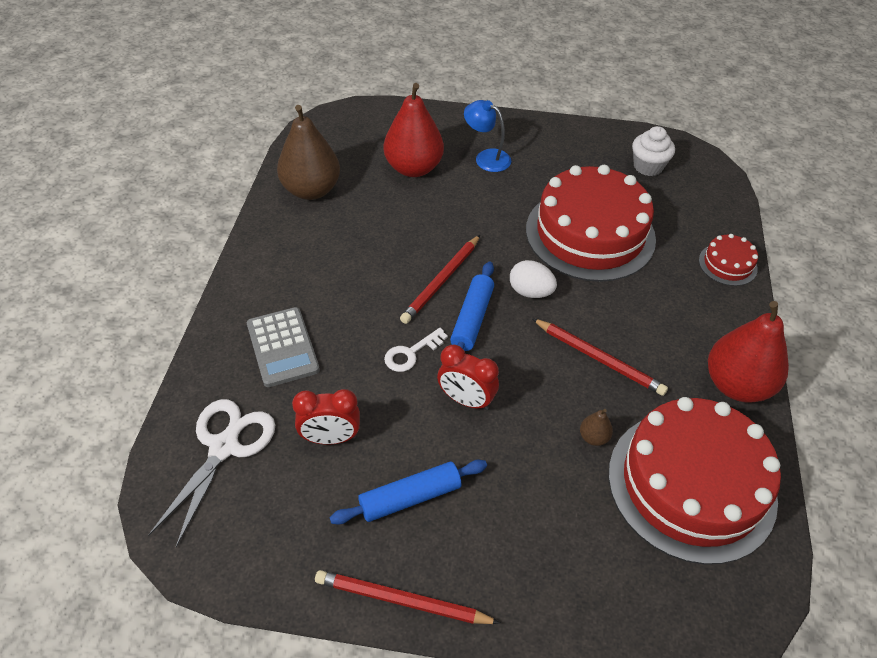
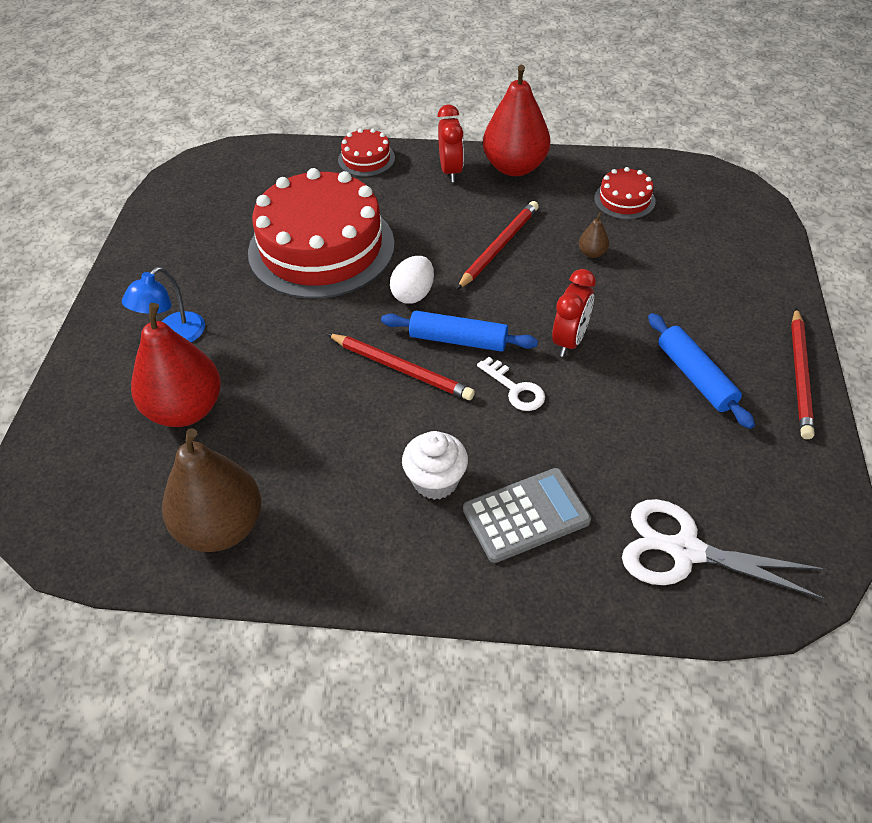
camera: 90 degrees left, 0 degrees up
(330, 438) = (645, 449): red clock -> red clock (451, 171)
(648, 166) = (211, 200): white cupcake -> white cupcake (435, 481)
(691, 484) = (624, 200): red cake -> red cake, size x0.43

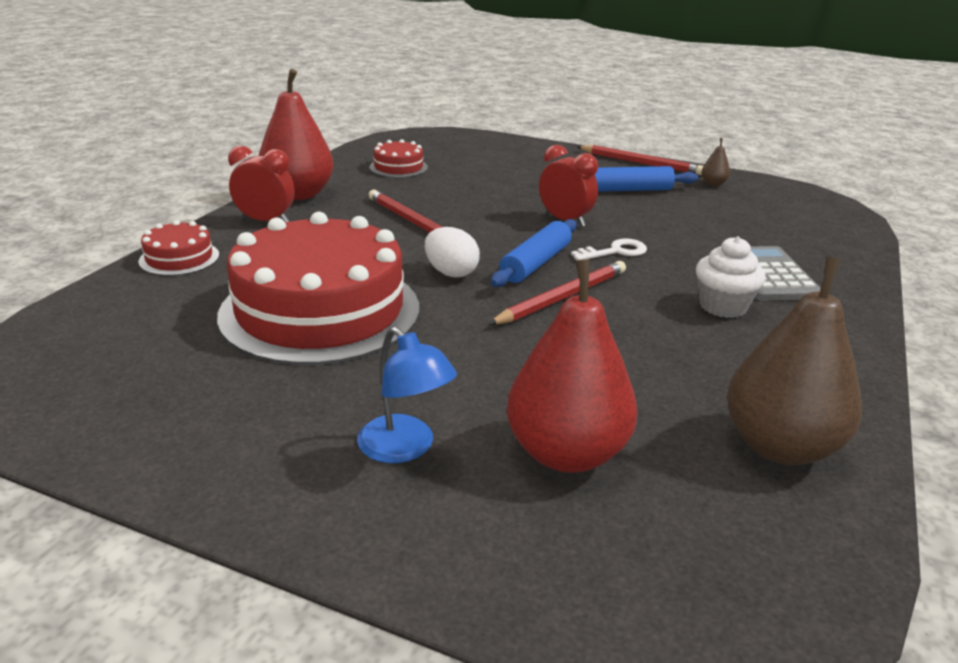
camera: 75 degrees left, 20 degrees down
(592, 253) = (458, 191): brown pear -> brown pear (713, 184)
(685, 551) = (804, 228): white scissors -> none

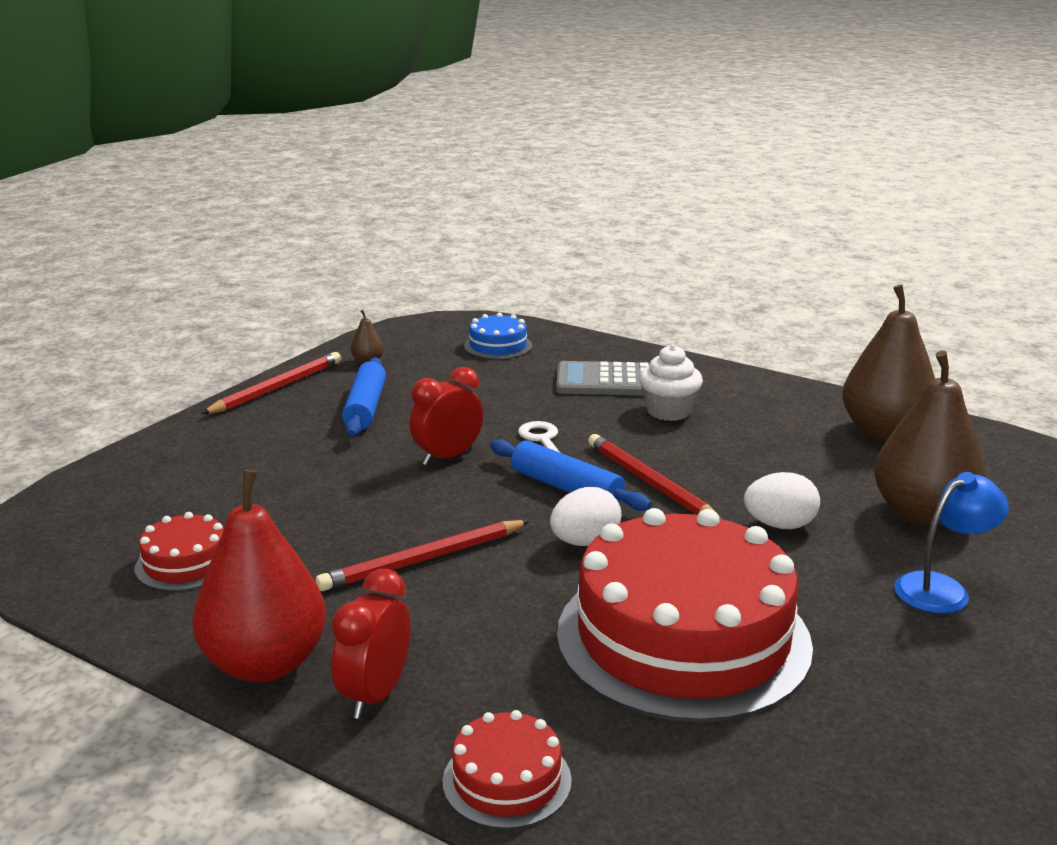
camera: 80 degrees left, 5 degrees down
(507, 359) = (779, 525): none -> white egg
(566, 453) = (922, 514): red pear -> brown pear
(800, 226) = (498, 346): none -> blue cake

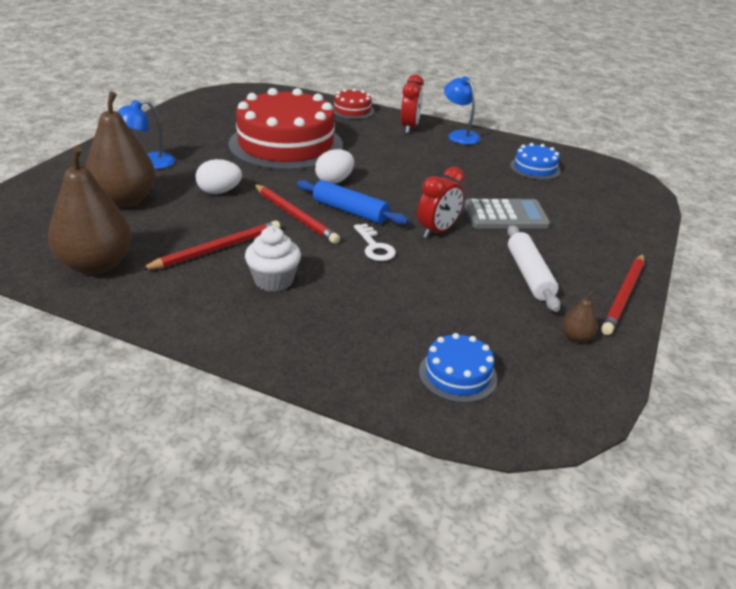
camera: 170 degrees right, 10 degrees up
(186, 563) = (535, 168): red cake -> blue cake
(265, 664) = (459, 135): red pear -> blue lamp
(365, 408) = (529, 275): blue rolling pin -> white rolling pin
(424, 560) = (417, 171): red pencil -> red pencil (216, 249)
(606, 381) = (330, 318): grey calculator -> grey calculator (506, 215)

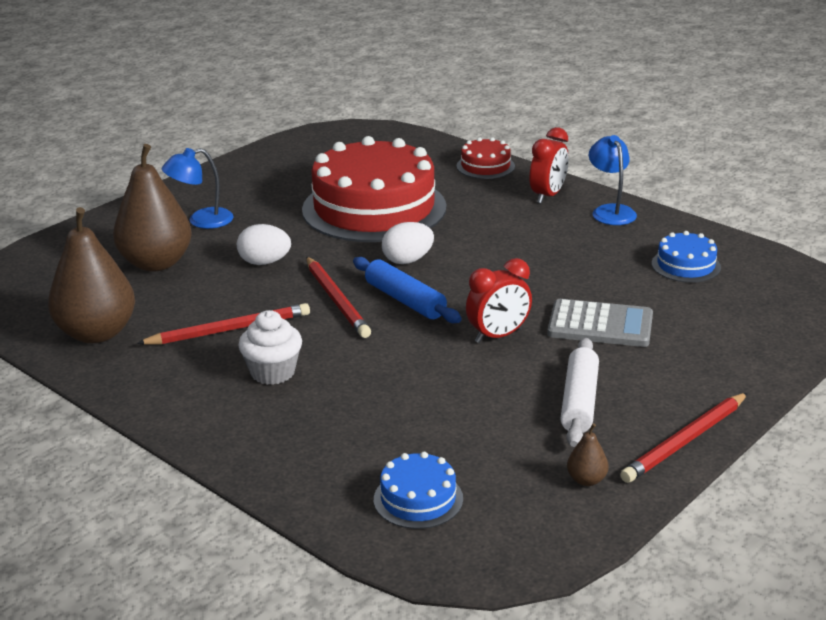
camera: 20 degrees right, 5 degrees down
(375, 247) = (409, 346): white key -> none

